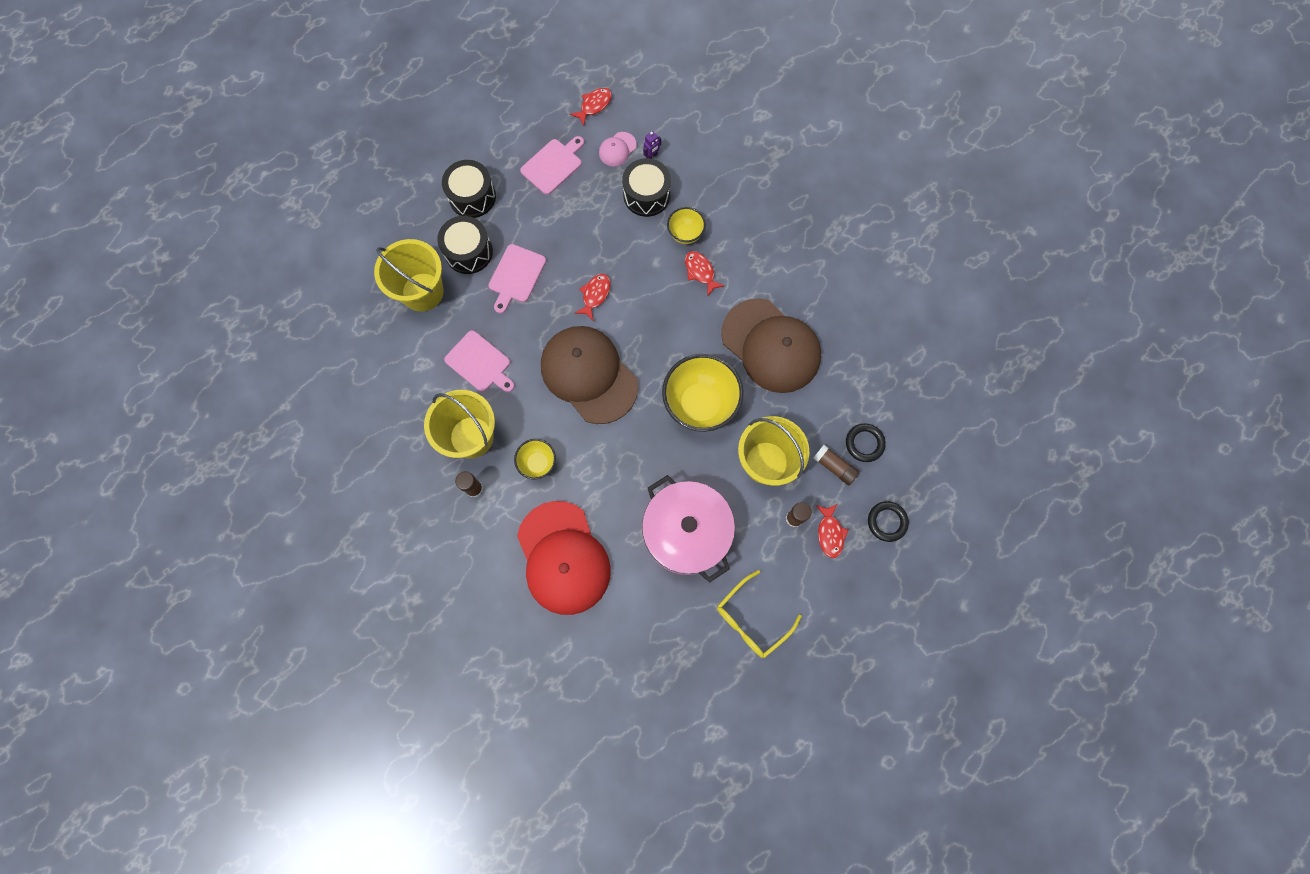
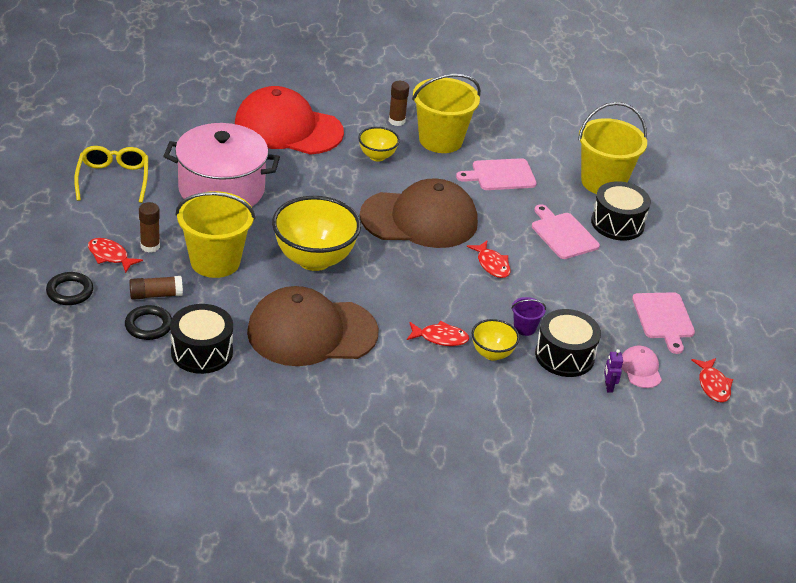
camera: 125 degrees right, 35 degrees down
(472, 196) = (676, 254): black drum -> black drum (202, 352)
(642, 233) = (524, 328): none -> purple bucket

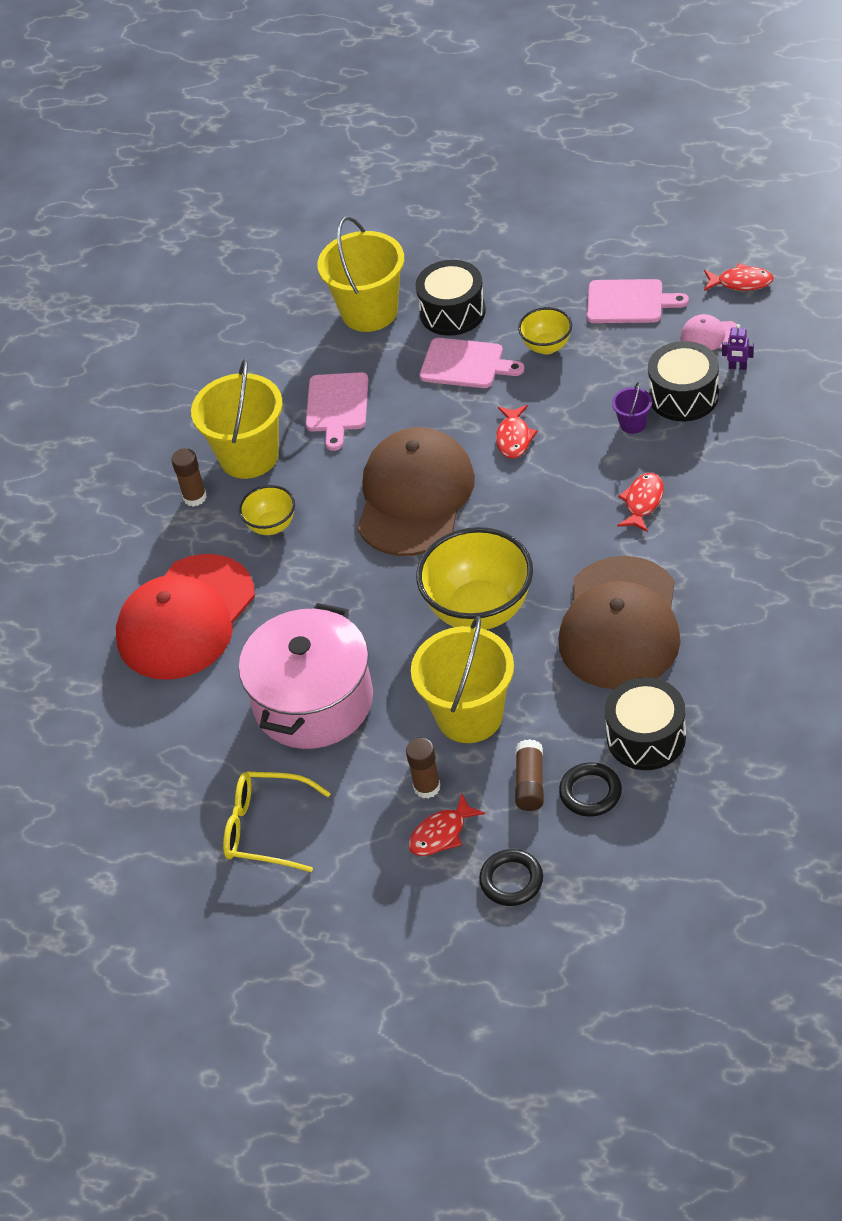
camera: 65 degrees left, 10 degrees up
(492, 264) = (514, 438): red fish -> red fish turned 105 degrees clockwise
(492, 353) = (674, 459): yellow bowl -> yellow bowl (547, 346)
(563, 234) = (465, 364): pink cutting board -> pink cutting board turned 150 degrees counterclockwise

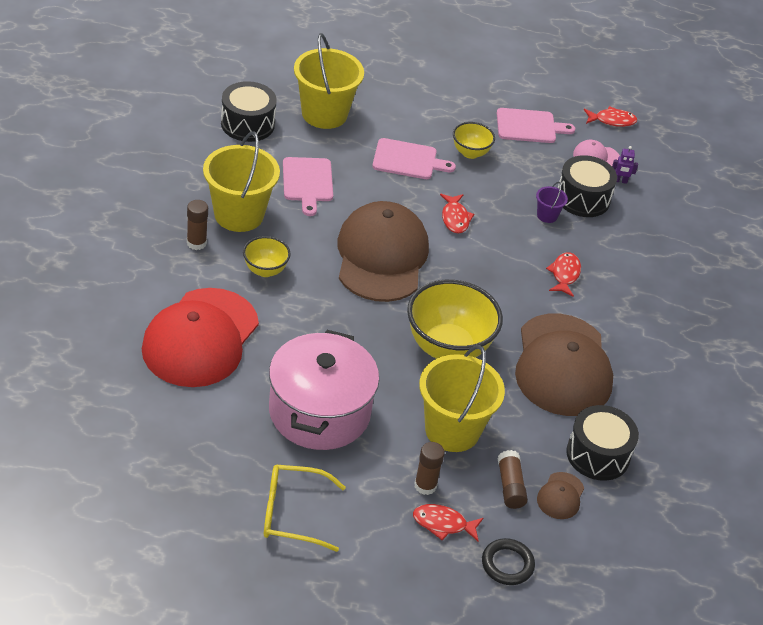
camera: 20 degrees left, 5 degrees down
(441, 833) = (443, 524): red fish -> red fish turned 60 degrees clockwise
(452, 312) = (391, 120): black drum -> black drum (247, 124)
(590, 792) = (560, 496): black ring -> brown cap

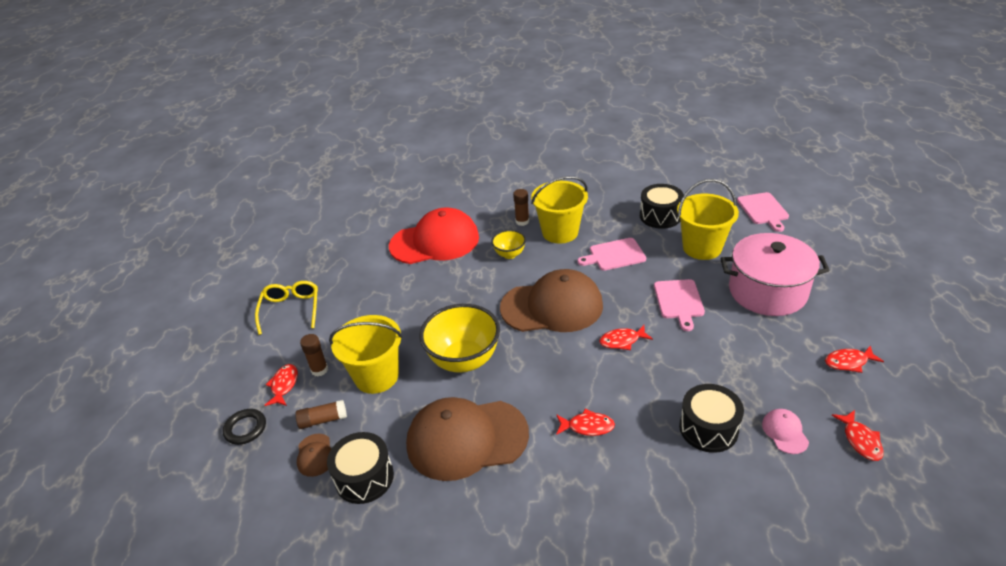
camera: 90 degrees right, 5 degrees down
(200, 338) = (435, 241): red cap -> red cap turned 150 degrees clockwise
(319, 412) = (381, 305): pink pot -> pink pot (767, 291)
(470, 153) = (717, 337): yellow bowl -> none
(525, 89) = (848, 362): none -> red fish
(529, 126) = (791, 372): pink cutting board -> pink cutting board (763, 210)
(547, 215) = (664, 403): purple bucket -> none
(560, 496) = (315, 455): brown cap -> brown cap turned 120 degrees counterclockwise
(620, 181) = (759, 458): purple robot -> none

